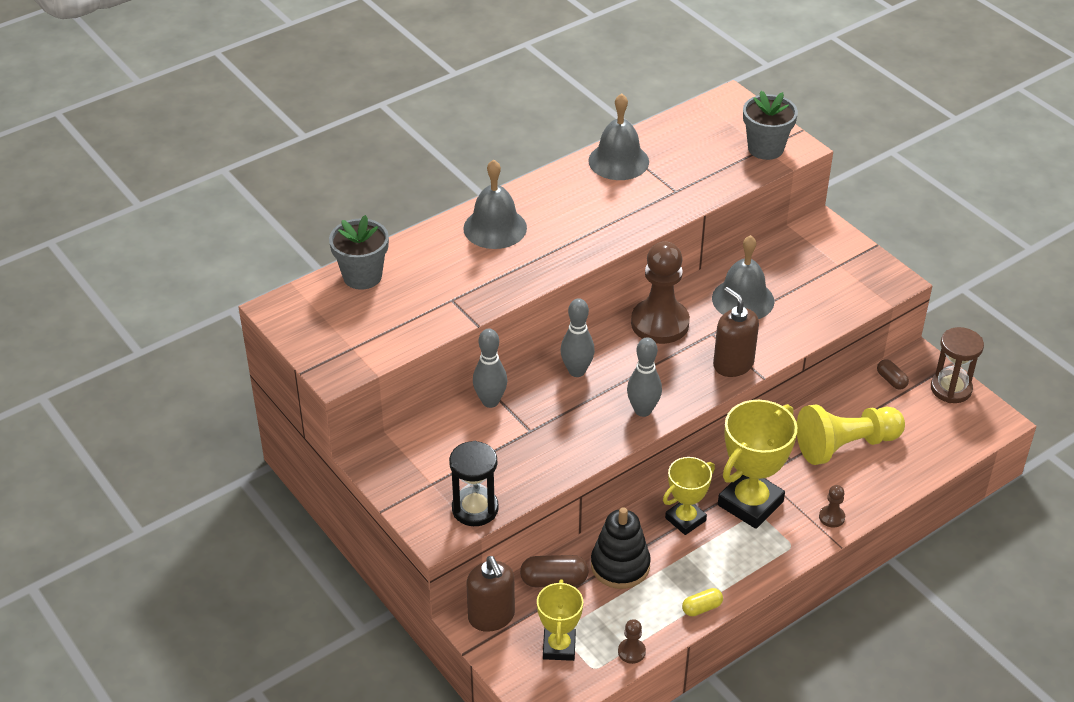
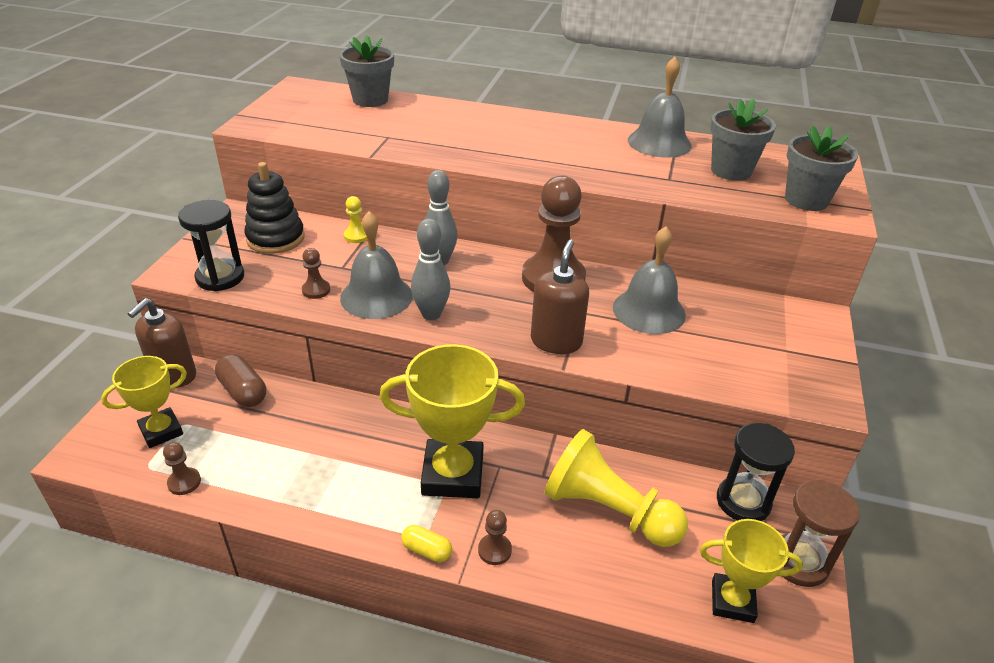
camera: 50 degrees right, 5 degrees down
(490, 401) = (356, 236): grey bowling pin -> yellow pawn
(495, 228) = (496, 124): grey bell -> grey bell (376, 296)
(549, 459) = (316, 290): none -> brown pawn
(620, 565) = (293, 423): black stacking toy -> black stacking toy (275, 238)
(685, 519) = (389, 438): yellow trophy -> yellow trophy (732, 601)
(695, 154) = (731, 171): none -> grey flower pot
(701, 608) = (279, 506): yellow capsule -> yellow capsule (427, 550)
(891, 380) = (743, 502): brown capsule -> black hourglass

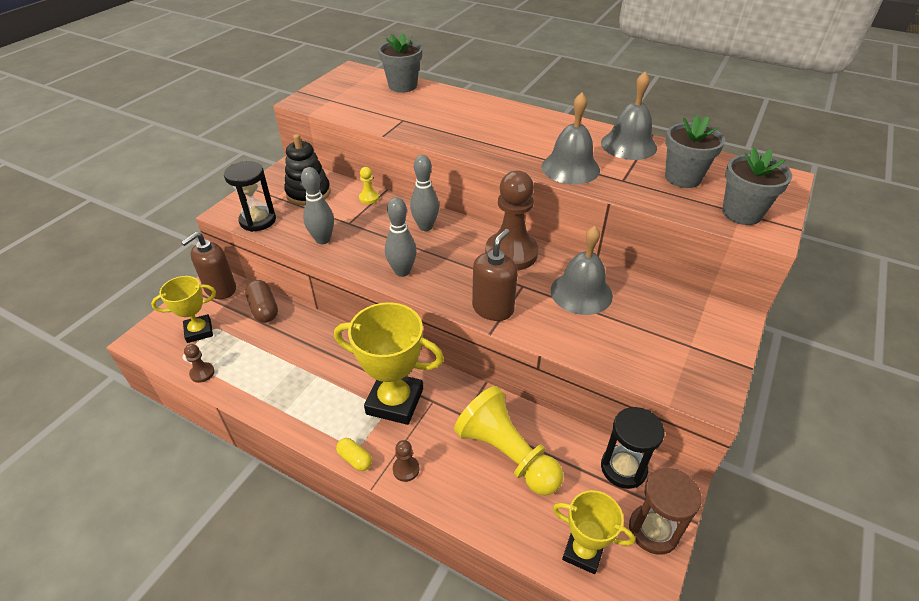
camera: 15 degrees right, 5 degrees up
(316, 290) = (323, 240): brown pawn -> grey bowling pin
(376, 296) = (366, 251): grey bell -> grey bell (570, 168)

